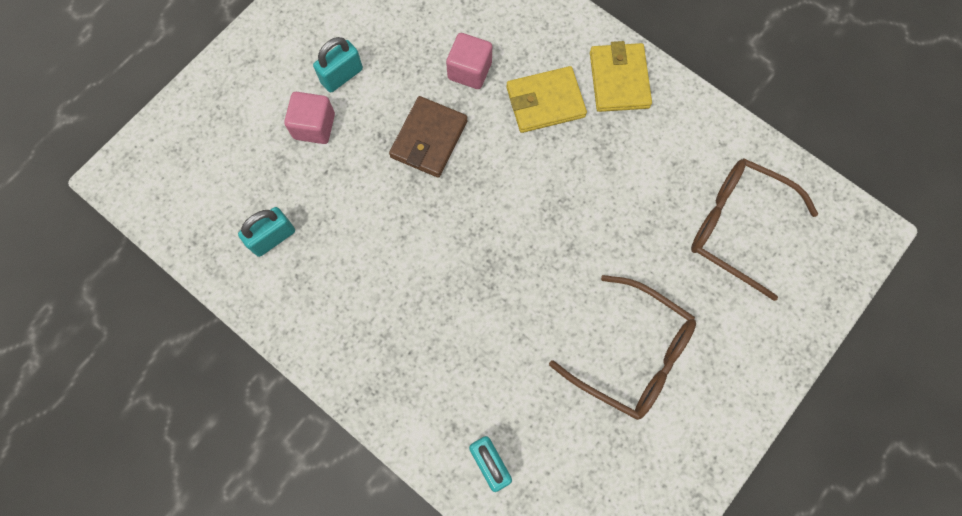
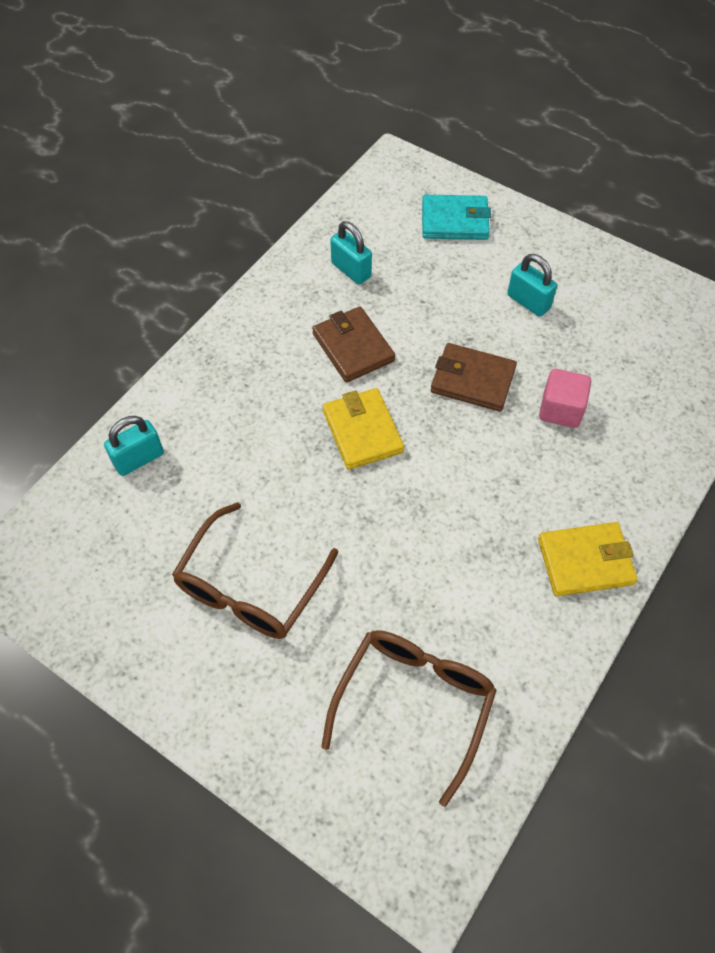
camera: 85 degrees right, 15 degrees down
(222, 127) = (454, 221): none -> turquoise wallet
(314, 126) = (468, 287): pink cube -> none
(376, 244) = (353, 347): none -> brown wallet
(545, 102) = (539, 485): yellow wallet -> yellow wallet (362, 431)

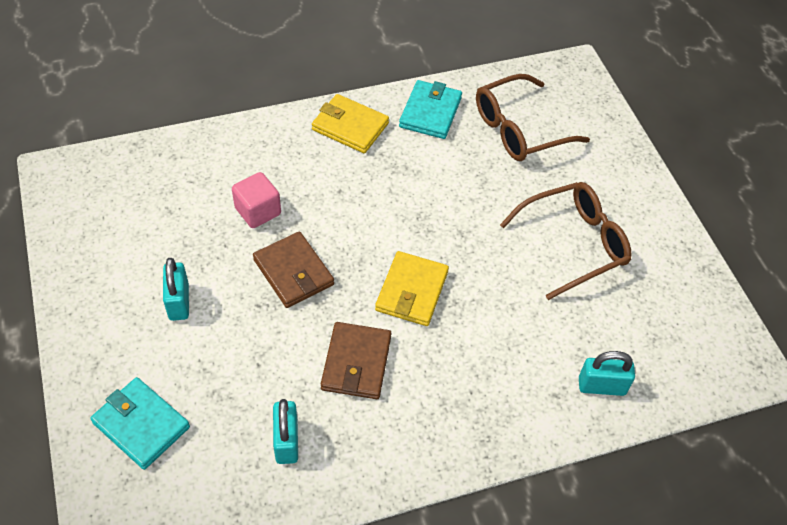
camera: 145 degrees left, 5 degrees down
(528, 648) = (430, 112): none -> turquoise wallet

